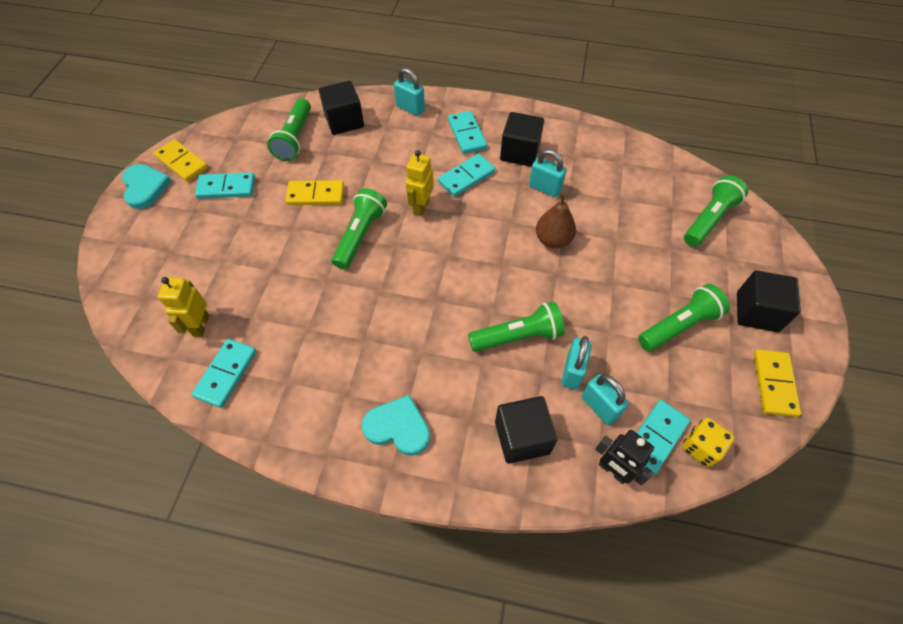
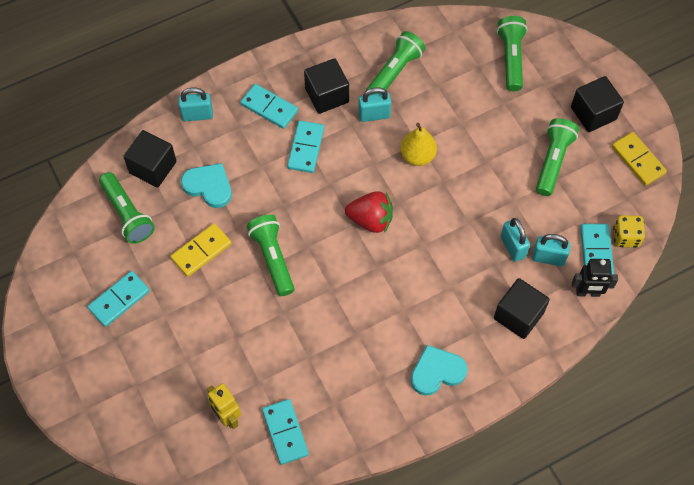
camera: 40 degrees left, 5 degrees up
(145, 187) = (47, 352): turquoise heart -> turquoise heart (209, 186)
(182, 162) = (52, 307): yellow domino -> none
(421, 207) = (295, 200): yellow robot -> none
(465, 261) = (371, 220): none -> red strawberry
(518, 336) = (457, 249): green flashlight -> green flashlight (394, 72)
(553, 240) = (417, 156): brown pear -> yellow pear

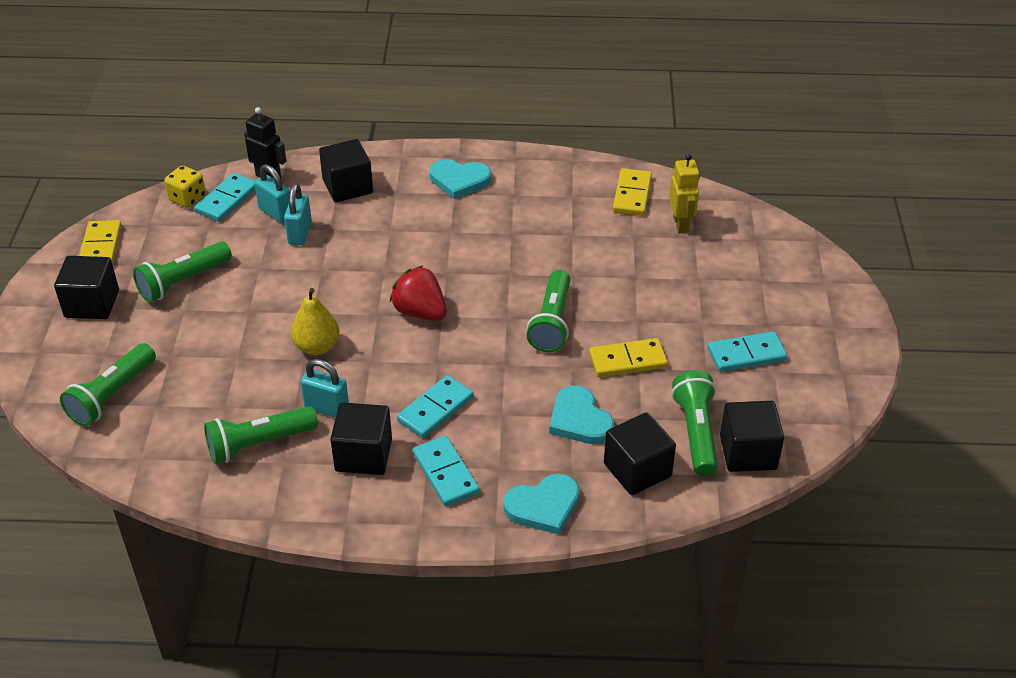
camera: 150 degrees left, 20 degrees down
(87, 215) = (748, 452): none -> black cube
(197, 115) = (543, 506): turquoise padlock -> turquoise heart
(285, 432) = (632, 195): turquoise domino -> yellow domino

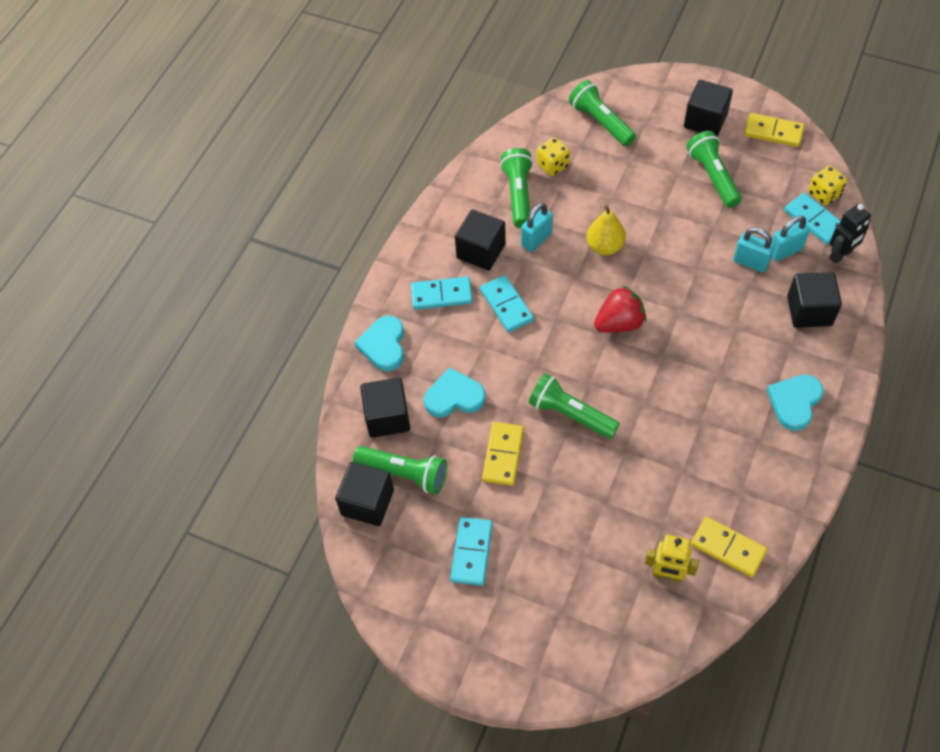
camera: 115 degrees right, 15 degrees up
(199, 423) = (552, 165): none -> yellow dice

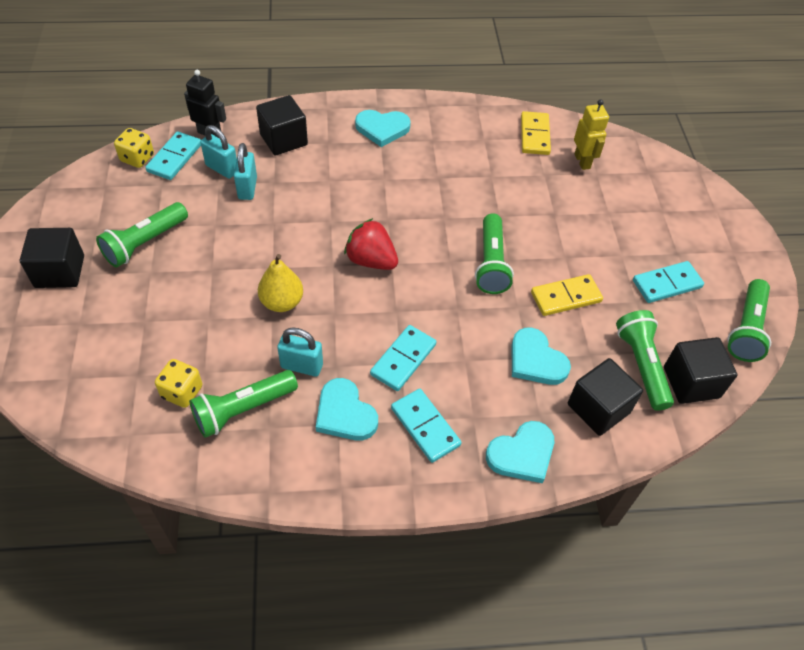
camera: 125 degrees left, 5 degrees down
(481, 251) = (345, 413): black cube -> turquoise heart
(601, 122) = (92, 368): green flashlight -> green flashlight (746, 329)
(773, 132) = (61, 212): yellow domino -> none

